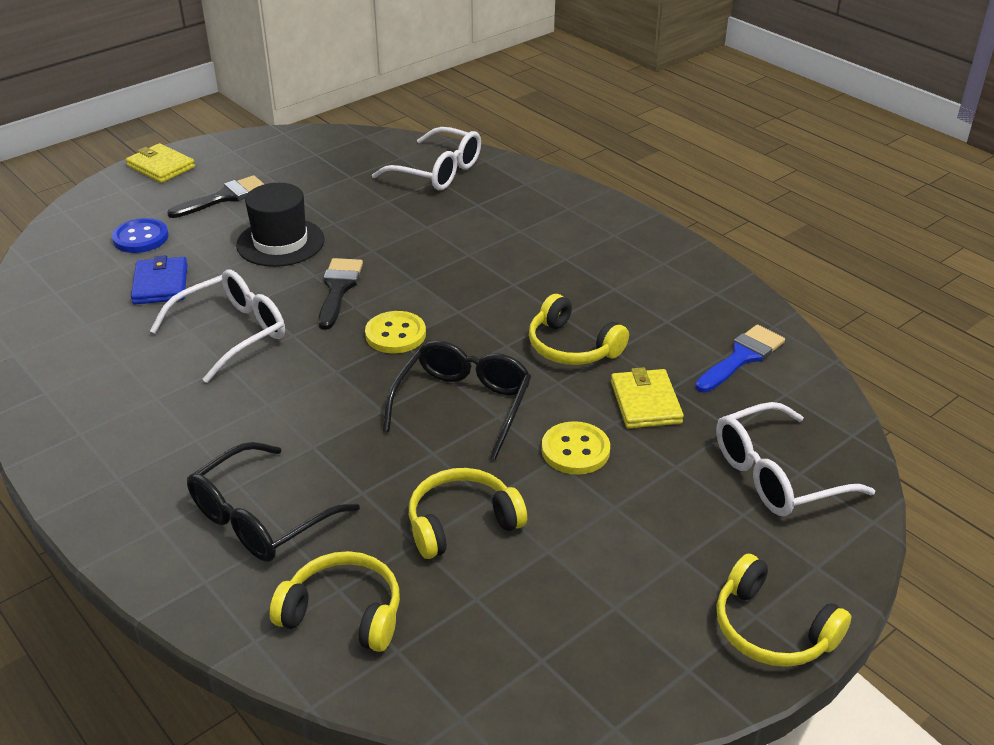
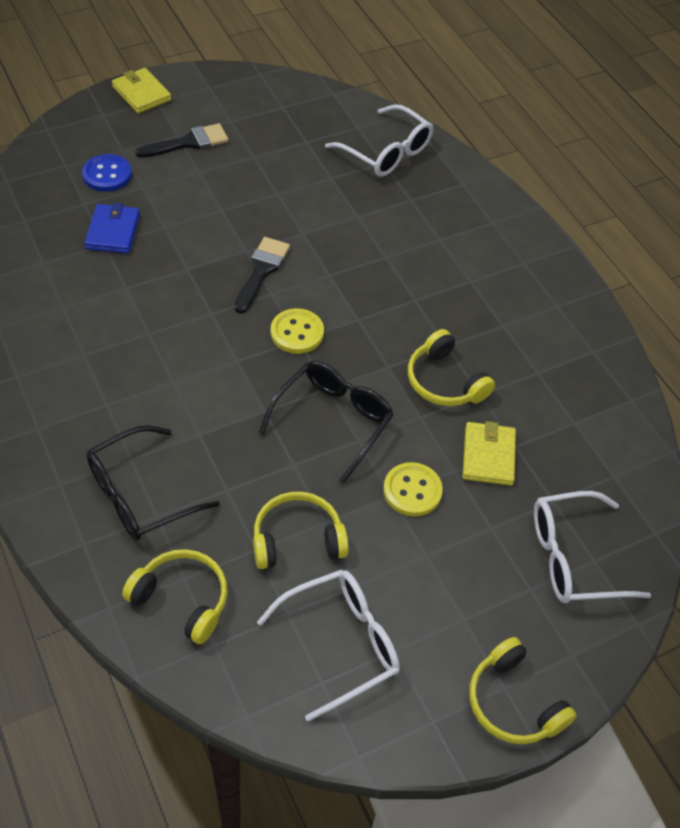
camera: 10 degrees right, 15 degrees up
(231, 333) = (160, 299): white glasses -> white glasses (340, 644)
(280, 242) = (225, 206): black hat -> none
(742, 357) = (590, 428): blue brush -> none

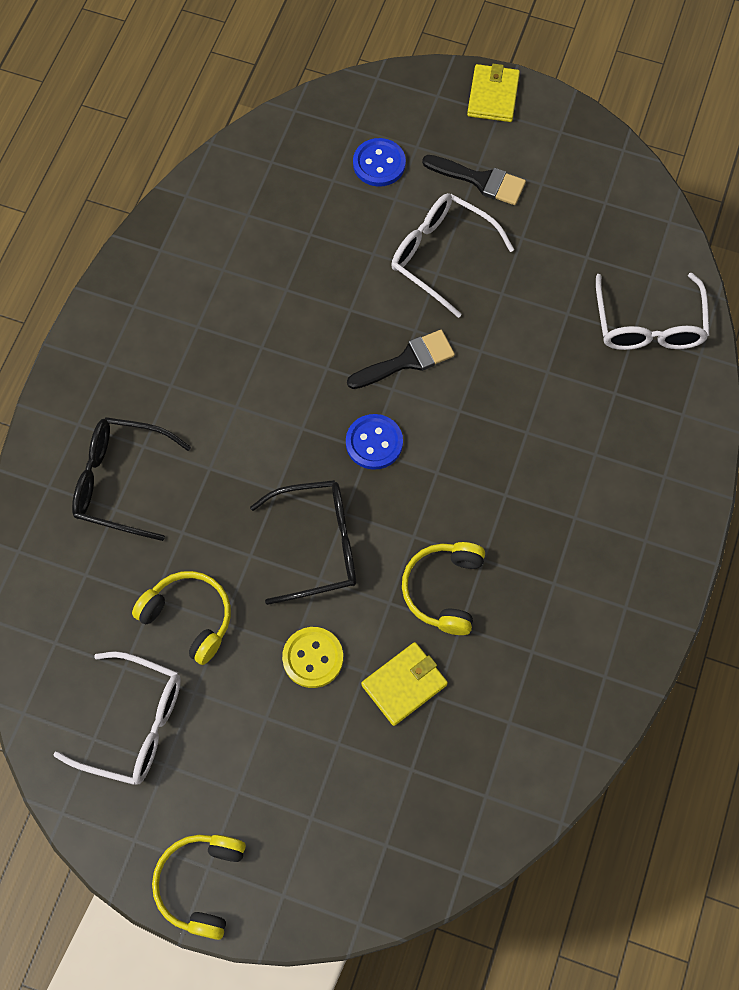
camera: 50 degrees right, 15 degrees up
(113, 231) = (328, 226): blue wallet -> none
(182, 599) = (68, 589): yellow headphones -> none
(297, 333) = (374, 443): yellow button -> blue button
(574, 557) = (372, 827): white glasses -> white glasses (441, 256)

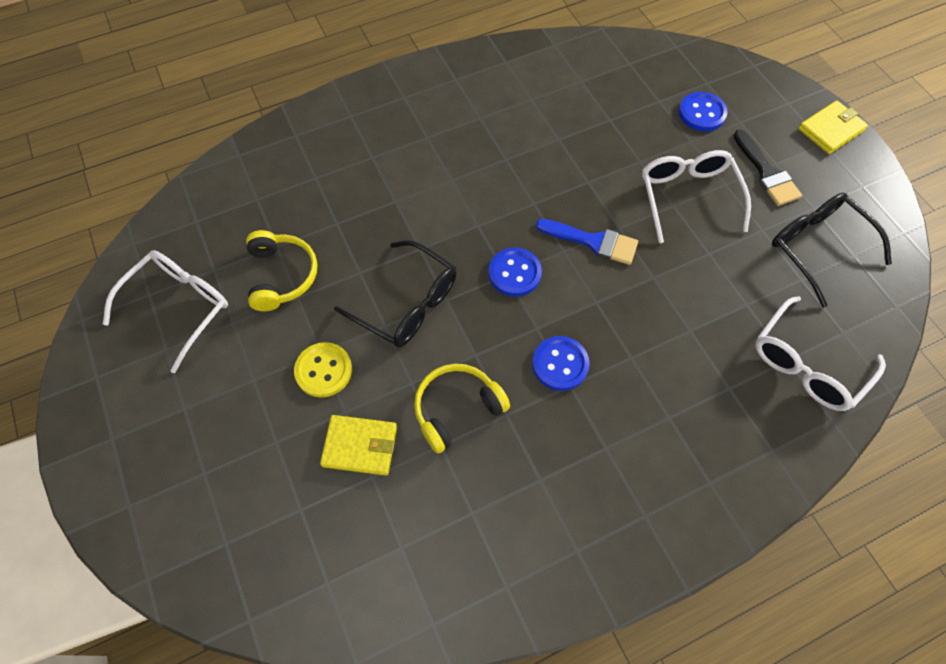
camera: 45 degrees right, 5 degrees down
(121, 482) = (336, 166): black glasses -> black glasses (817, 248)
(133, 724) = (178, 307): white glasses -> white glasses turned 120 degrees counterclockwise
(200, 884) = (95, 444): yellow headphones -> none
(407, 360) = (593, 242): black brush -> blue brush
(482, 485) = (560, 364): none -> blue button

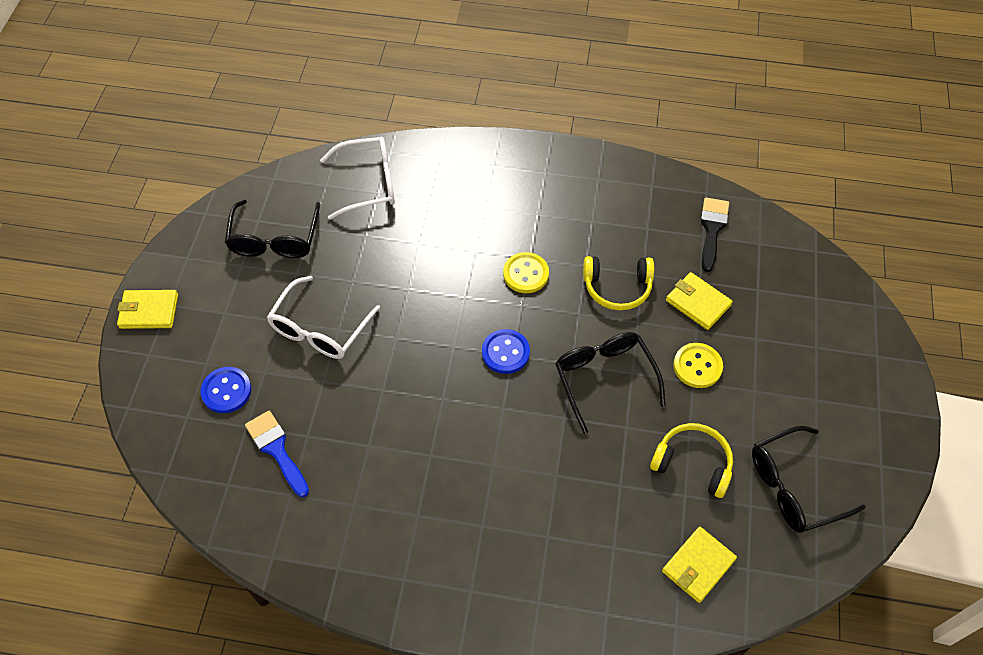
camera: 145 degrees left, 5 degrees down
(178, 307) = (794, 487): white glasses -> black glasses
(239, 201) = (698, 565): none -> yellow wallet
(282, 276) = (693, 463): yellow headphones -> yellow headphones turned 90 degrees clockwise
(560, 364) = (526, 274): blue button -> yellow button
(593, 242) = (425, 339): blue brush -> blue brush (276, 449)
(766, 173) = (241, 309): black brush -> black brush (712, 229)

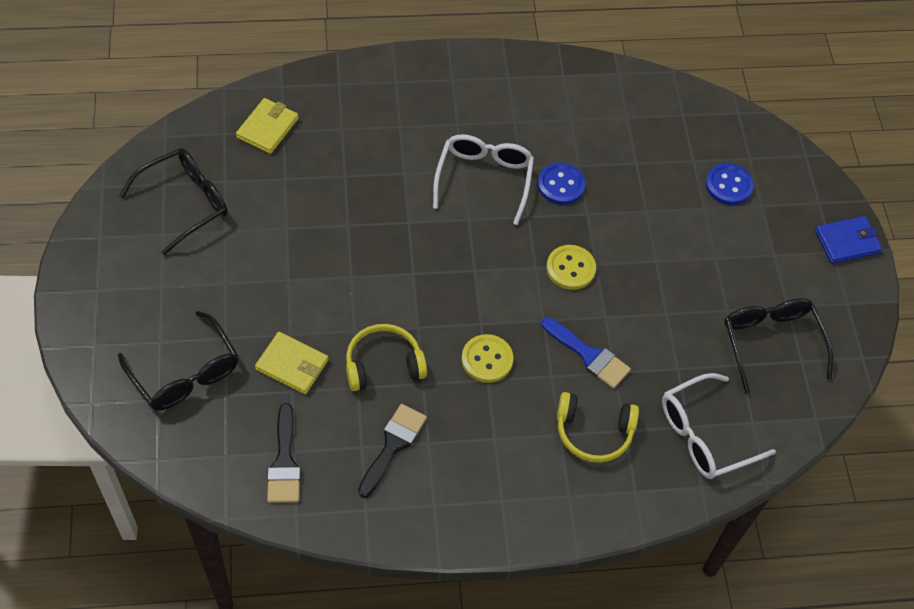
camera: 160 degrees right, 0 degrees up
(149, 311) = (847, 242): yellow wallet -> blue wallet
(276, 449) = (657, 147): blue brush -> blue brush (589, 355)
(320, 328) = (673, 258): white glasses -> white glasses (484, 179)
(505, 352) = (482, 271): blue button -> blue button (561, 185)
(604, 379) = (377, 265): black glasses -> black glasses (185, 373)
(622, 224) = (393, 445): none -> black brush
(693, 463) = (280, 205): yellow headphones -> yellow headphones (593, 433)
(697, 366) = (285, 295): yellow button -> yellow button (570, 268)

